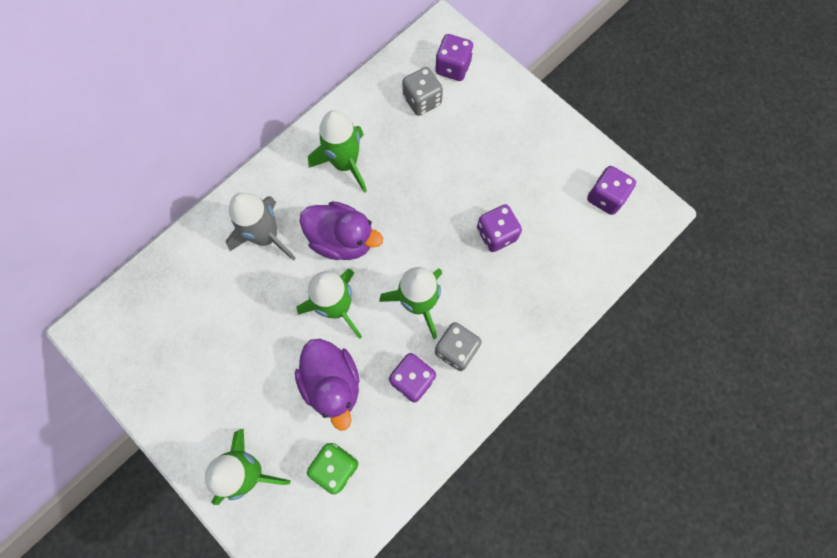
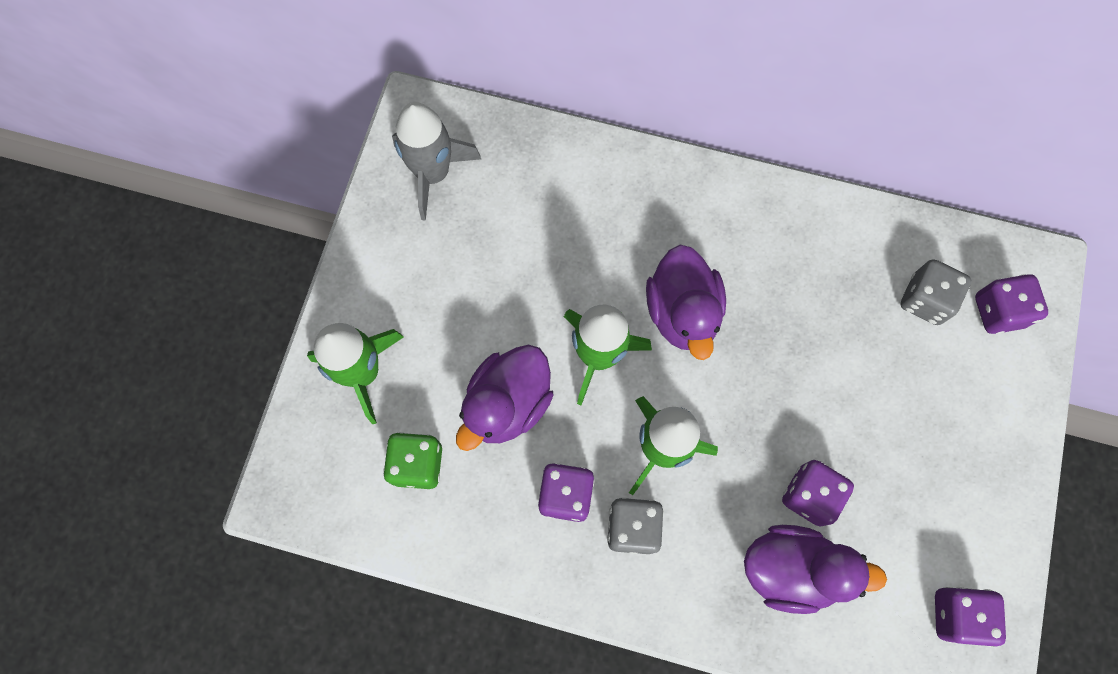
camera: 60 degrees right, 0 degrees up
(266, 236) = (631, 225): grey rocket -> grey rocket (433, 174)
(345, 163) = (779, 258): green rocket -> none
(532, 271) = (791, 569): none -> purple duck

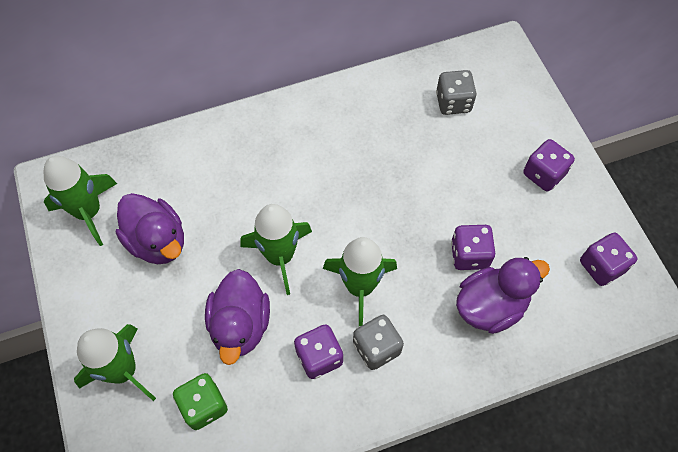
camera: 35 degrees left, 10 degrees down
(433, 174) = (88, 212): grey rocket -> green rocket
(682, 312) = (315, 197): purple duck -> purple duck (157, 241)
(998, 311) = (498, 84): purple dice -> purple dice (543, 174)

